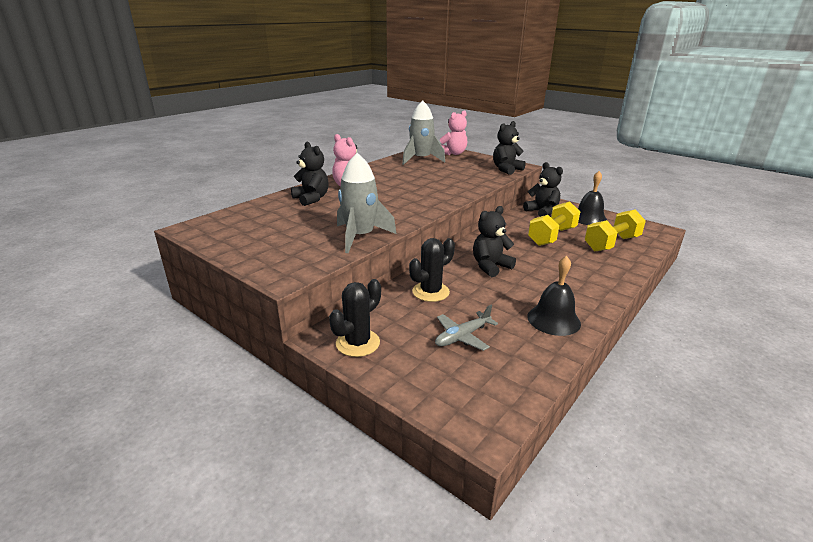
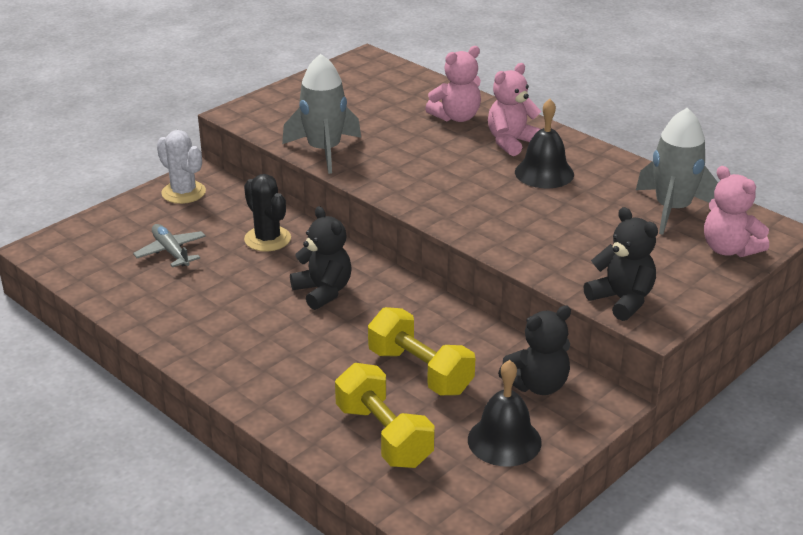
camera: 95 degrees right, 5 degrees up
(311, 199) = (456, 117): black teddy bear -> pink teddy bear
(358, 343) = (183, 192): black cactus -> white cactus
(553, 320) = (179, 319): black bell -> black bell (544, 173)

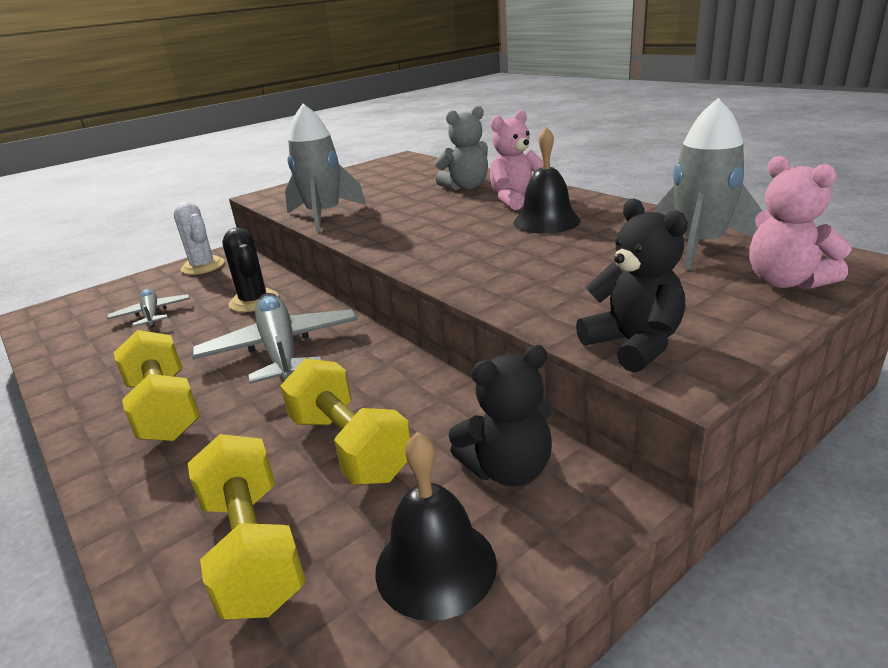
camera: 10 degrees right, 5 degrees down
(253, 344) = (165, 409): none -> yellow dumbbell
(323, 291) = (280, 350): black teddy bear -> grey plane
(456, 117) = (466, 187): pink teddy bear -> grey teddy bear

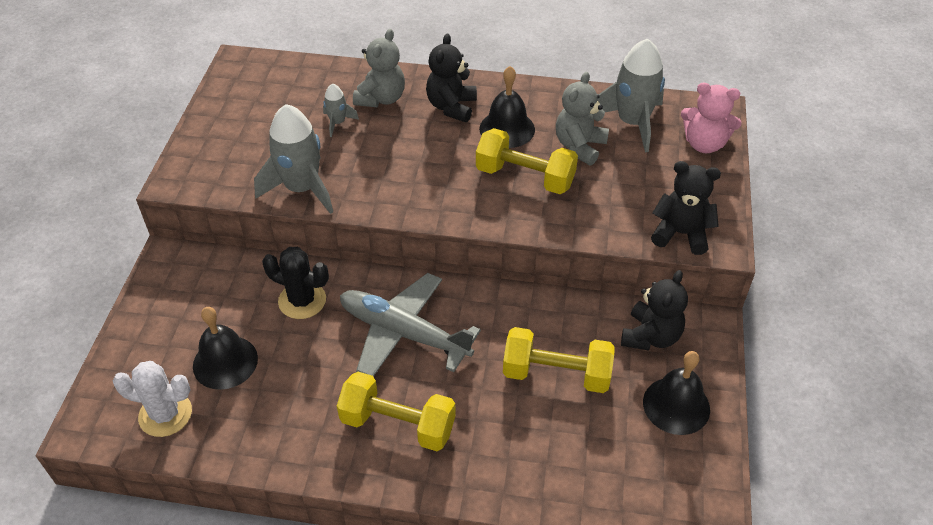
camera: 45 degrees left, 20 degrees up
(152, 314) = (225, 362): grey plane -> black bell
(203, 266) = (172, 286): white cactus -> white cactus (165, 414)
(253, 549) = (588, 456): yellow dumbbell -> yellow dumbbell (525, 177)
(411, 192) = (337, 123): none -> grey rocket
(517, 201) = (451, 107): pink teddy bear -> black teddy bear
(606, 247) = (579, 146): none -> grey teddy bear

